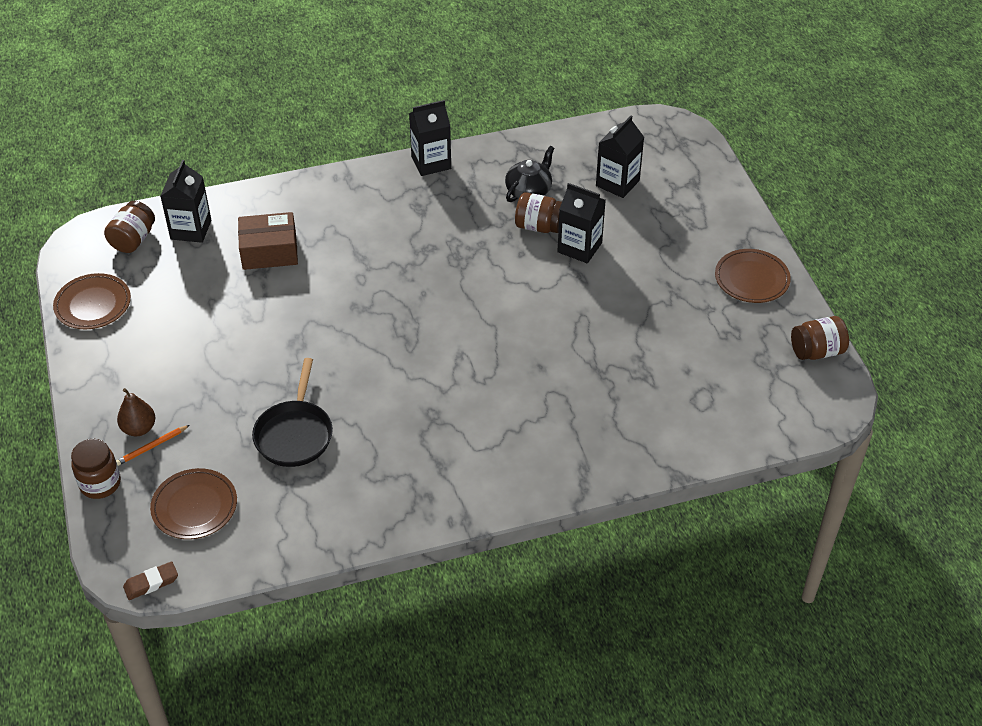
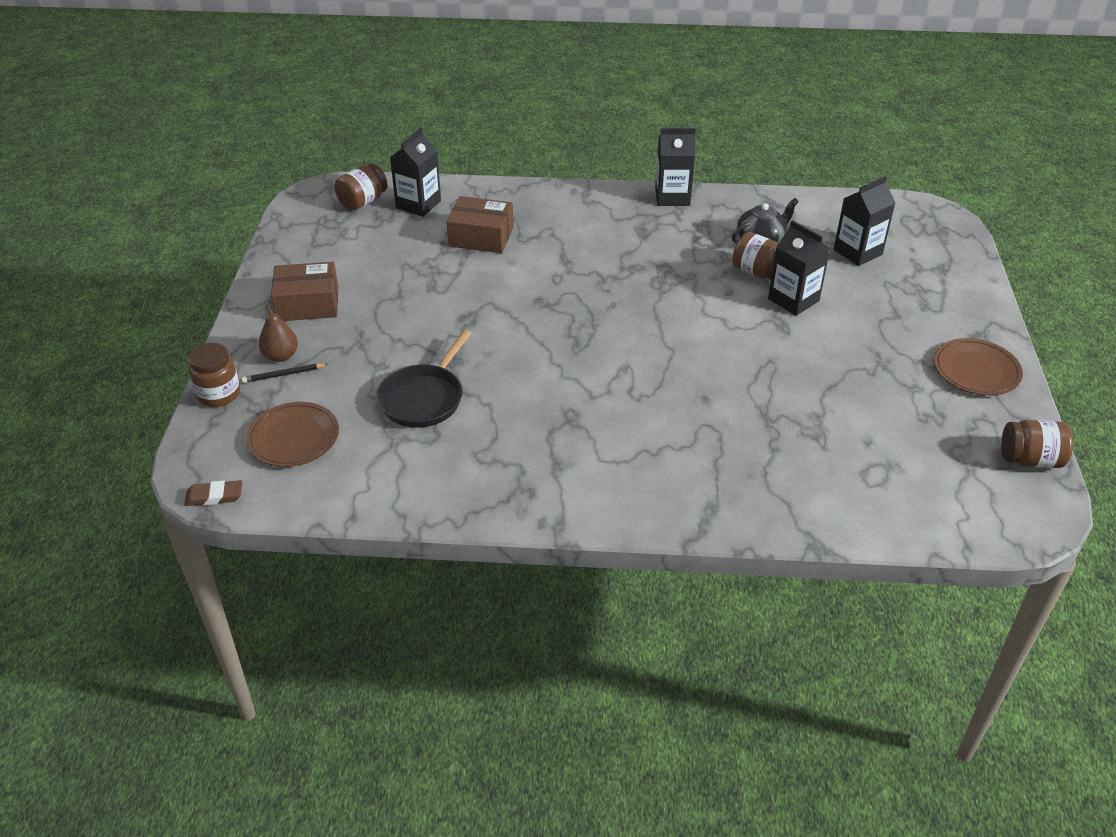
camera: 20 degrees right, 5 degrees down
(93, 305) = (298, 245): brown plate -> none
(136, 367) = (308, 304): none -> brown box
(152, 447) = (284, 374): orange pencil -> black pencil

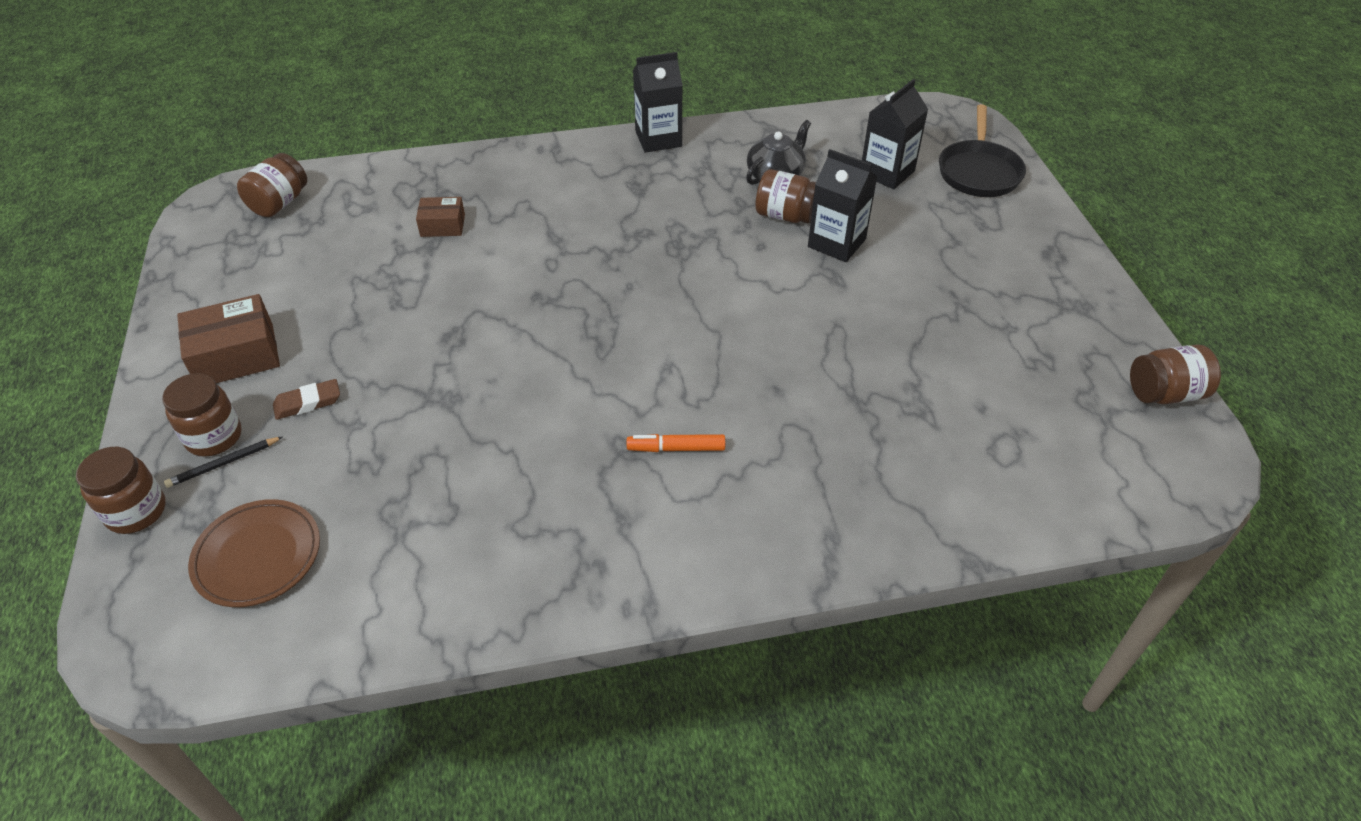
camera: 15 degrees left, 5 degrees up
(214, 496) = (159, 673): brown eraser -> brown eraser (308, 402)
(281, 356) = (214, 437): brown pear -> brown jar
(418, 204) = (352, 196): black carton -> none
(424, 398) = (424, 459): black pan -> black pan (979, 171)
(481, 237) = (442, 225): brown box -> brown box, size x0.59
(612, 425) = (676, 448): none -> orange marker
(976, 371) = (1065, 294): brown plate -> none

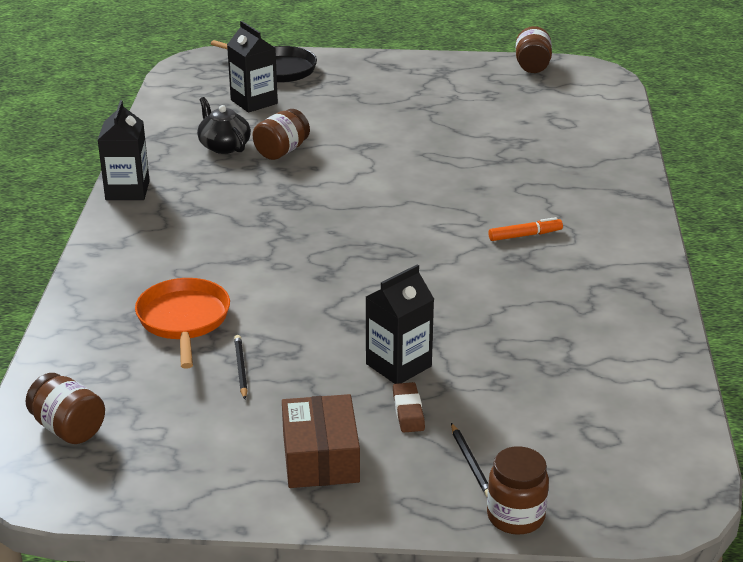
camera: 75 degrees left, 15 degrees down
(214, 437) = (433, 469): brown jar -> none
(258, 556) = (584, 440): brown plate -> none
(370, 277) = (241, 368): none -> black pencil
(442, 225) = (184, 320): brown box -> orange pan
(676, 448) = (525, 235): orange marker -> orange marker turned 120 degrees counterclockwise
(836, 243) = (329, 137): black carton -> black carton (398, 365)

